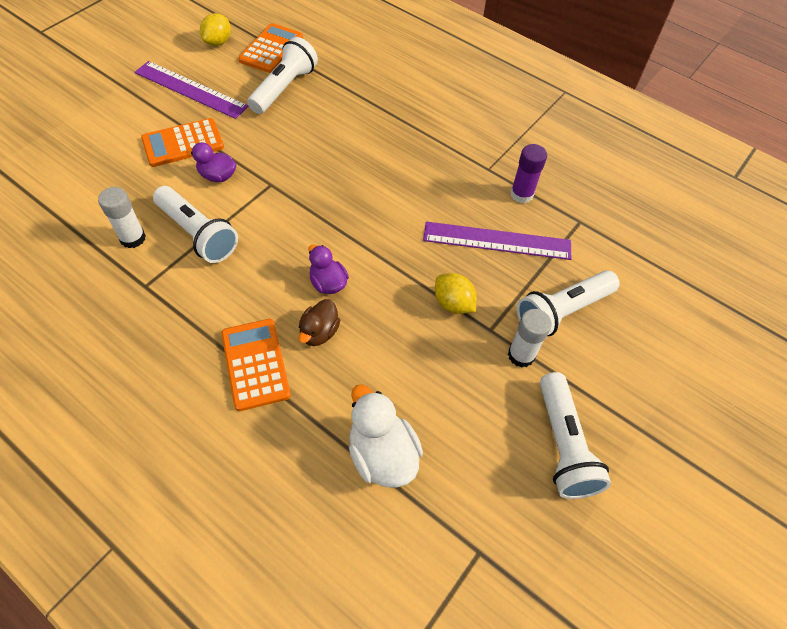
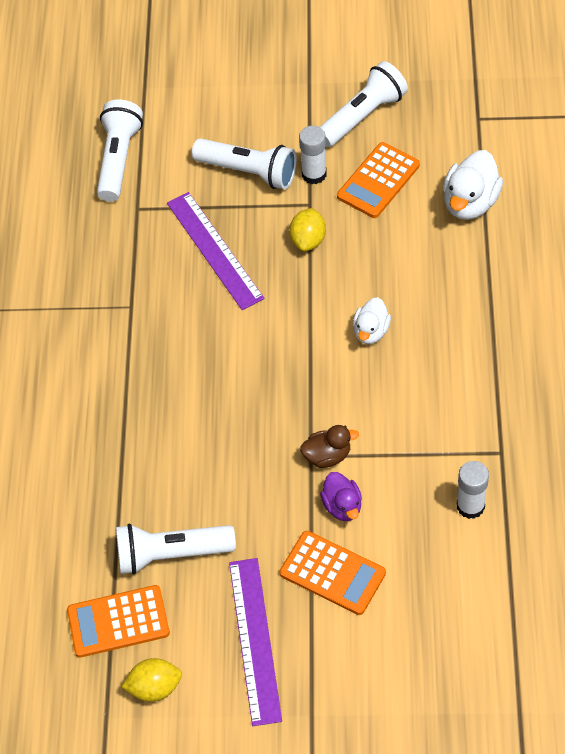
camera: 120 degrees left, 0 degrees up
(198, 234) = (417, 462): white flashlight -> white flashlight (118, 159)
(255, 364) = (484, 321): orange calculator -> orange calculator (378, 181)
(319, 332) = (419, 303): brown duck -> brown duck (327, 456)
(328, 283) = (371, 331): purple duck -> white duck
(521, 194) = (141, 264): purple glue stick -> none

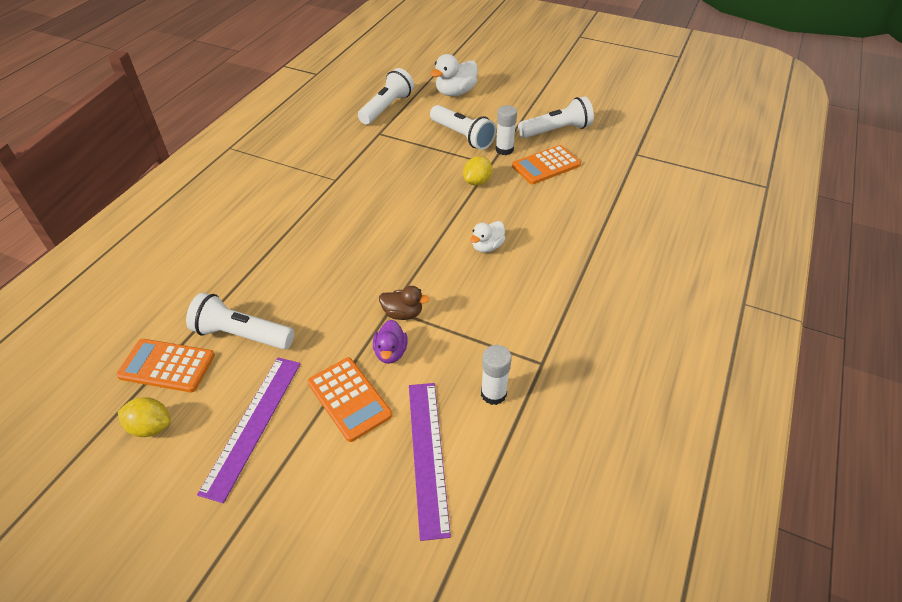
camera: 20 degrees right, 10 degrees down
(214, 250) = (411, 168): purple ruler -> purple ruler (428, 455)
(470, 202) = (605, 196): white duck -> white duck (455, 92)

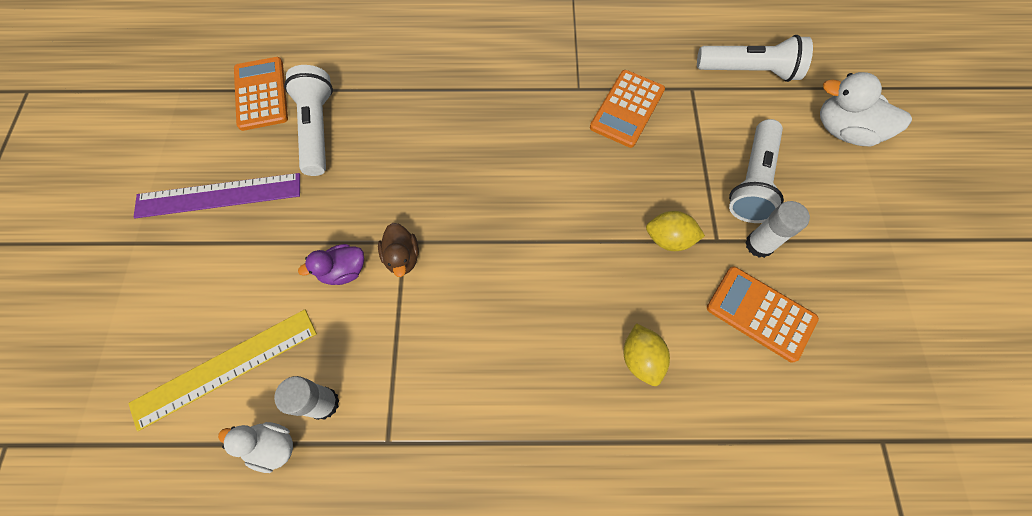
camera: 65 degrees right, 20 degrees up
(151, 427) = (195, 122): yellow lemon -> yellow lemon (641, 358)
(349, 399) = (271, 261): orange calculator -> orange calculator (627, 109)
(428, 455) = (225, 368): purple ruler -> yellow ruler
(487, 246) = (552, 302): white duck -> white duck (272, 446)
(556, 130) = (855, 298): white flashlight -> none

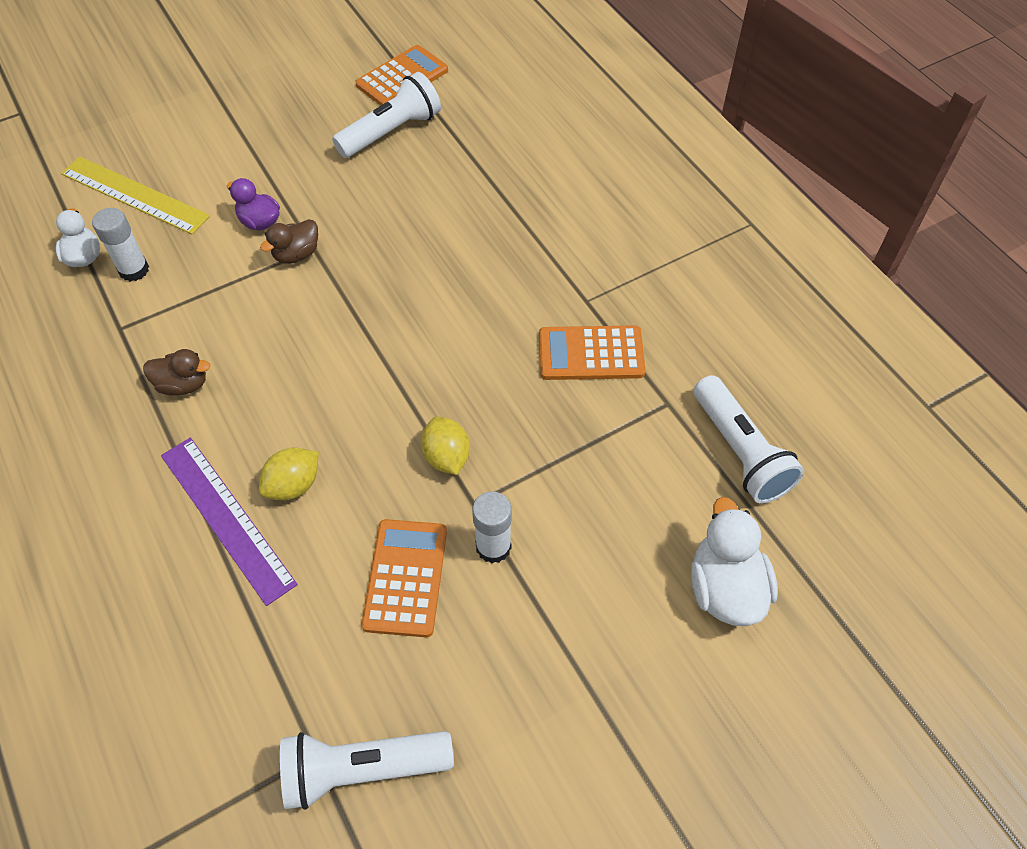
camera: 60 degrees right, 10 degrees down
(219, 195) = (283, 108): purple ruler -> purple ruler (227, 518)
(488, 408) = (183, 384): none -> brown duck
(752, 181) = (575, 511): white flashlight -> white flashlight (362, 769)

